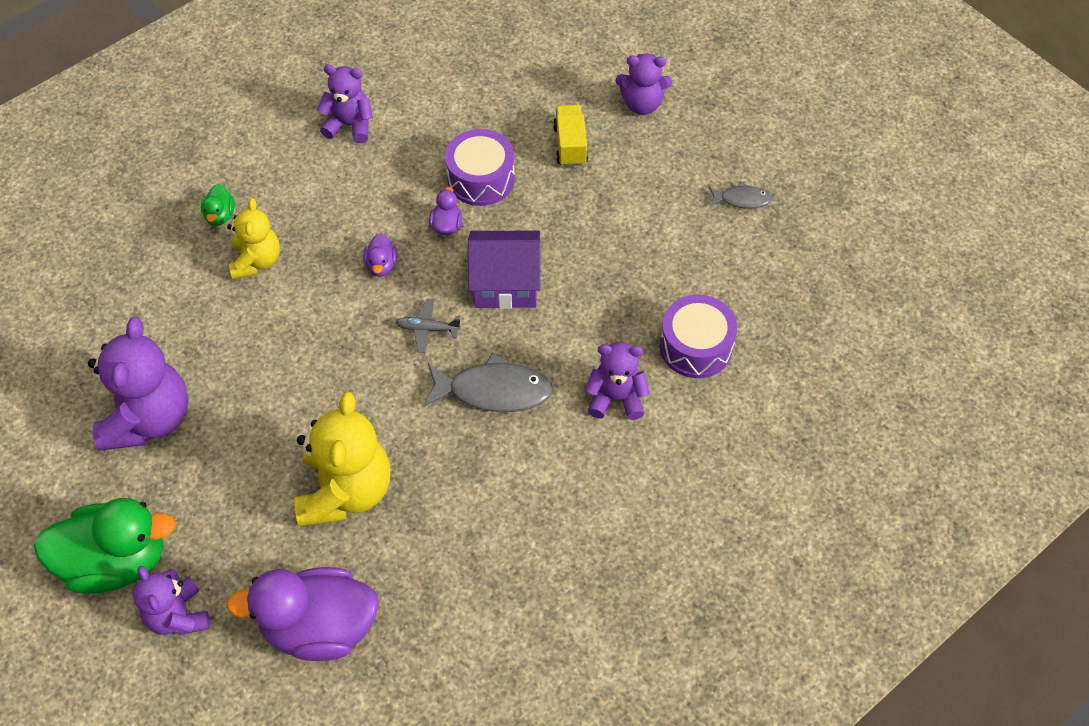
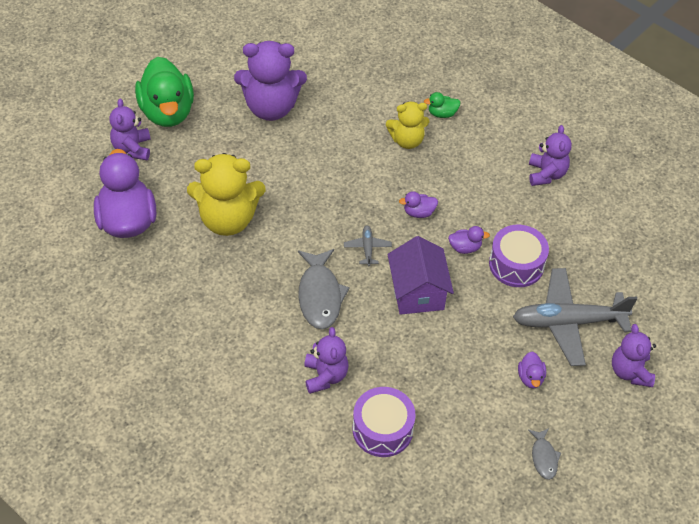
camera: 80 degrees right, 5 degrees down
(178, 615) = (132, 148): purple teddy bear -> purple teddy bear turned 60 degrees counterclockwise
(570, 145) = (568, 322): yellow truck -> grey plane
(640, 193) = (530, 377): none -> purple duck

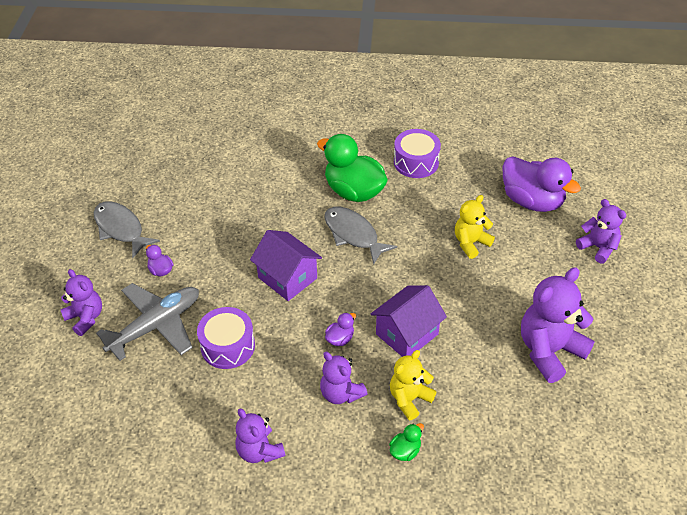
camera: 145 degrees right, 5 degrees down
(167, 112) = (615, 291): green duck -> green duck (354, 191)
(228, 219) = (471, 243): yellow teddy bear -> yellow teddy bear, size x0.60
(325, 376) = (302, 192): purple teddy bear -> purple teddy bear (341, 393)
(362, 183) = (407, 334): none -> purple house
(367, 248) = (353, 286): grey plane -> none
(382, 429) = (239, 186): purple drum -> purple drum (416, 162)
(465, 247) = (279, 333): purple duck -> none
(544, 457) = (121, 229): grey fish -> grey fish, size x1.86

